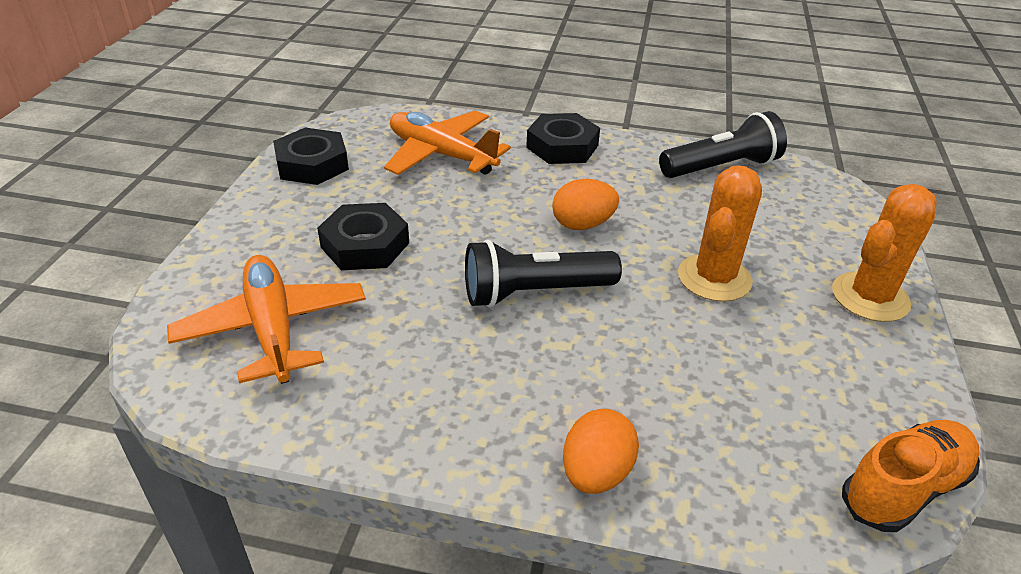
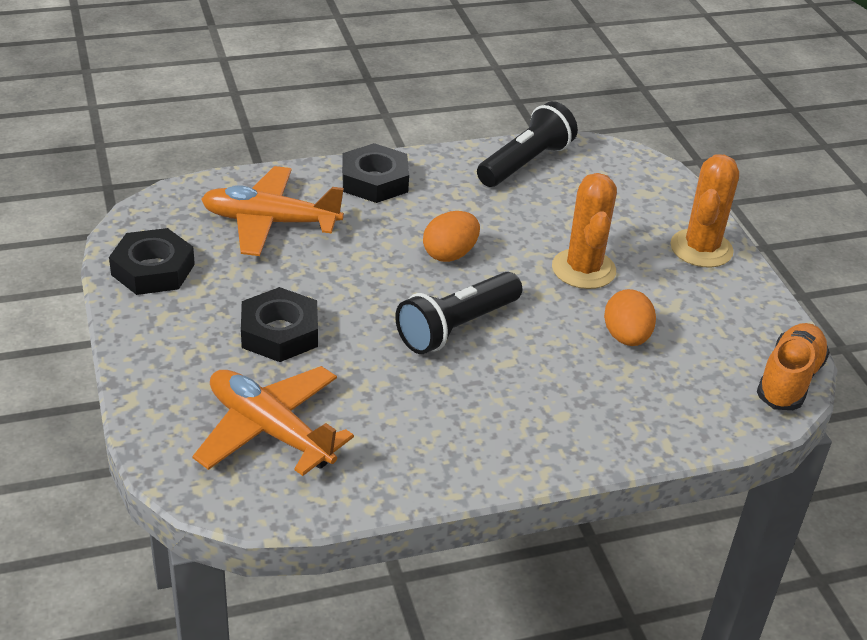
camera: 30 degrees left, 0 degrees up
(596, 473) = (598, 443): orange egg -> orange egg (626, 337)

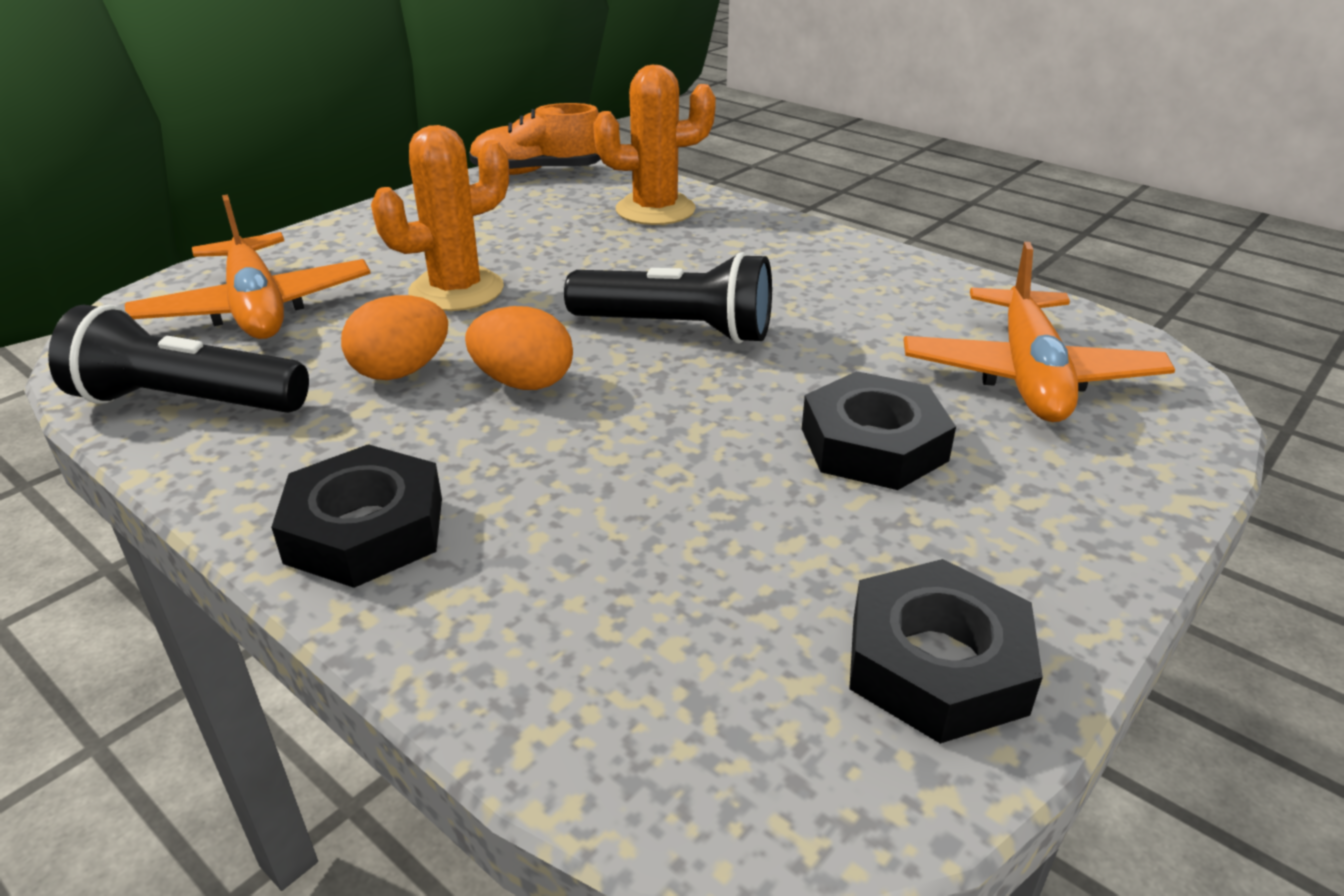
camera: 120 degrees left, 5 degrees down
(270, 222) = (625, 591): orange plane -> orange plane (257, 308)
(626, 337) = (564, 242): orange egg -> orange egg (401, 371)
(701, 249) = (337, 241): orange cactus -> orange cactus (655, 210)

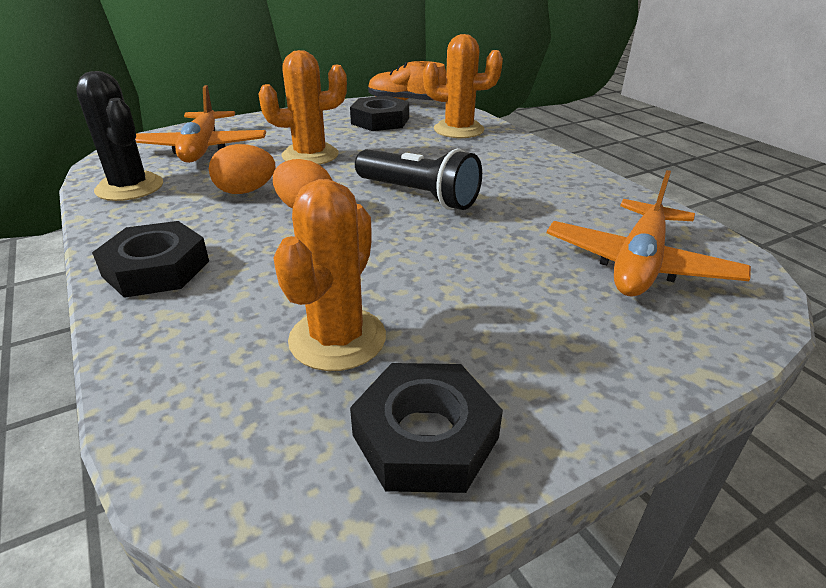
camera: 20 degrees right, 0 degrees up
(187, 402) = (130, 187): black flashlight -> black cactus
(730, 568) = (337, 339): none -> orange cactus
(873, 444) = (492, 285): black nut -> black nut (380, 121)

